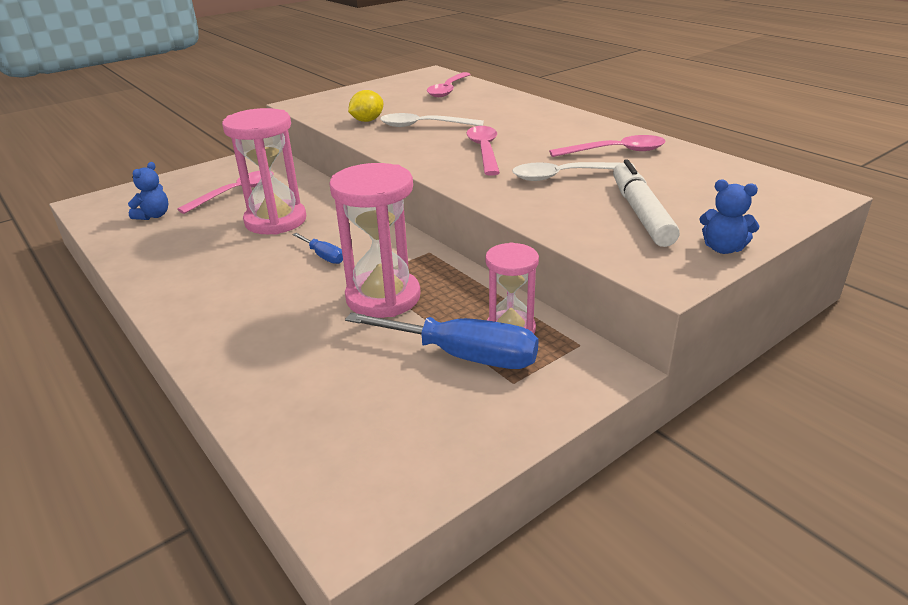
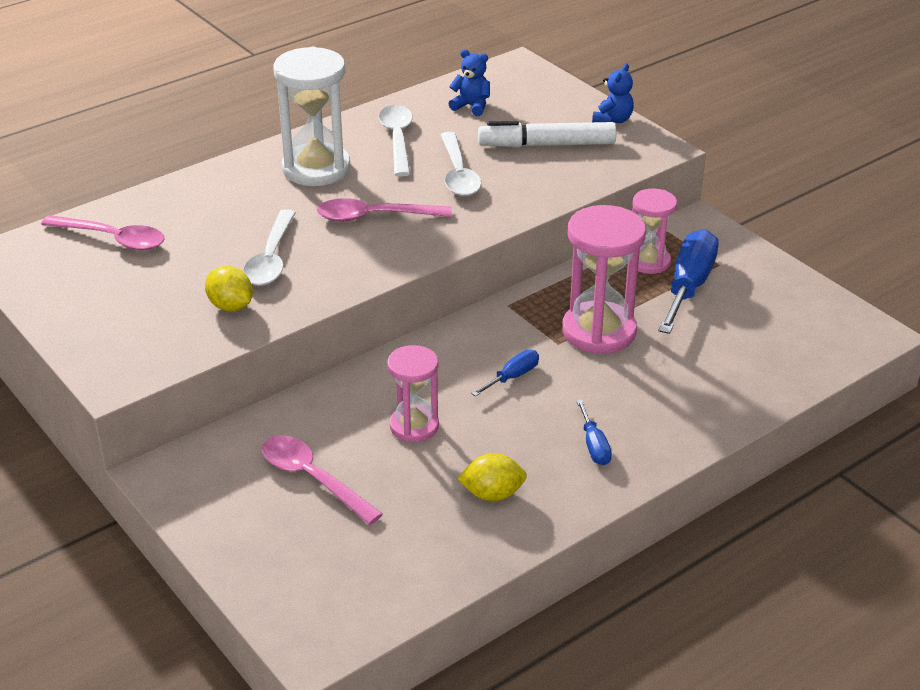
camera: 90 degrees left, 5 degrees up
(154, 216) = (377, 550): blue teddy bear -> blue teddy bear (471, 106)
(183, 252) = (492, 494): none -> yellow lemon
(217, 294) = (594, 446): none -> blue screwdriver
(275, 221) = (414, 426): pink hourglass -> pink hourglass, size x0.62
(554, 129) = (316, 168): none -> white hourglass
(615, 151) = (397, 140): pink spoon -> white spoon

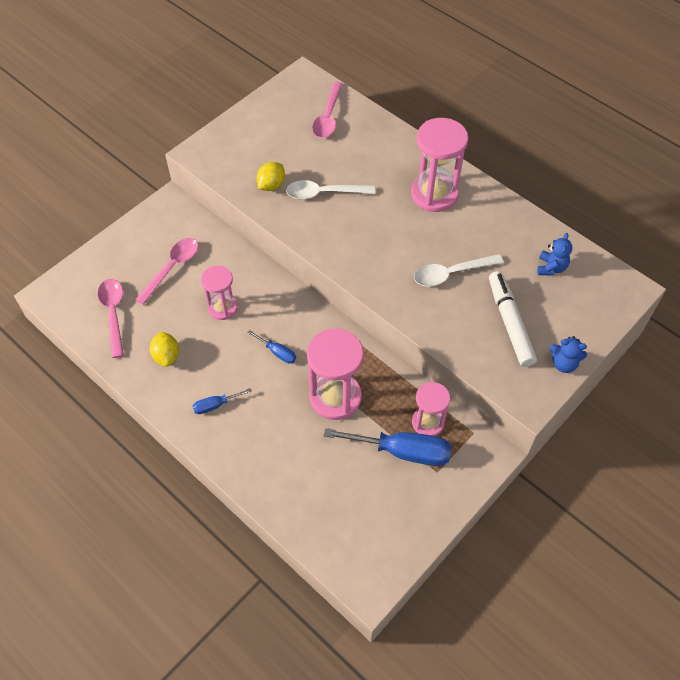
camera: 80 degrees right, 20 degrees up
(316, 168) = (434, 194): white hourglass -> pink hourglass
(375, 217) = (383, 236): pink spoon -> pink spoon (113, 314)
(397, 140) = (486, 231): white spoon -> none

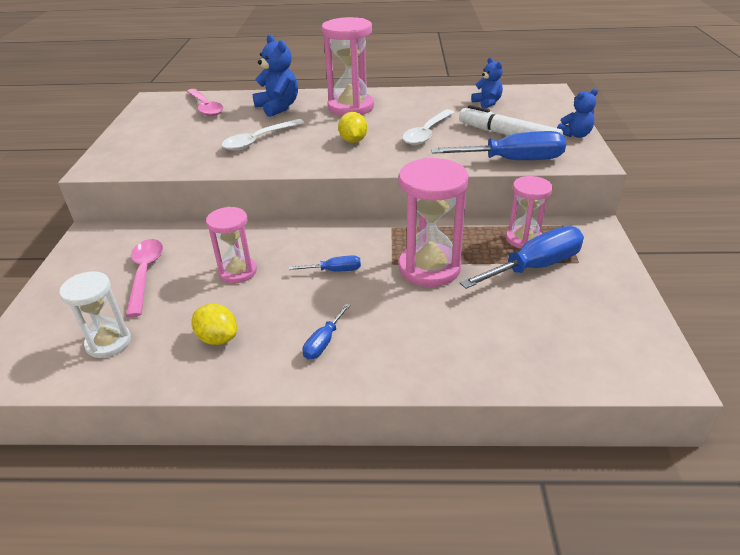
camera: 40 degrees left, 20 degrees down
(113, 314) = (108, 342): pink spoon -> white hourglass
(271, 185) = (202, 155): yellow lemon -> yellow lemon (353, 141)
(380, 155) = (278, 107): none -> blue teddy bear
(472, 355) = (513, 160): none -> blue screwdriver

